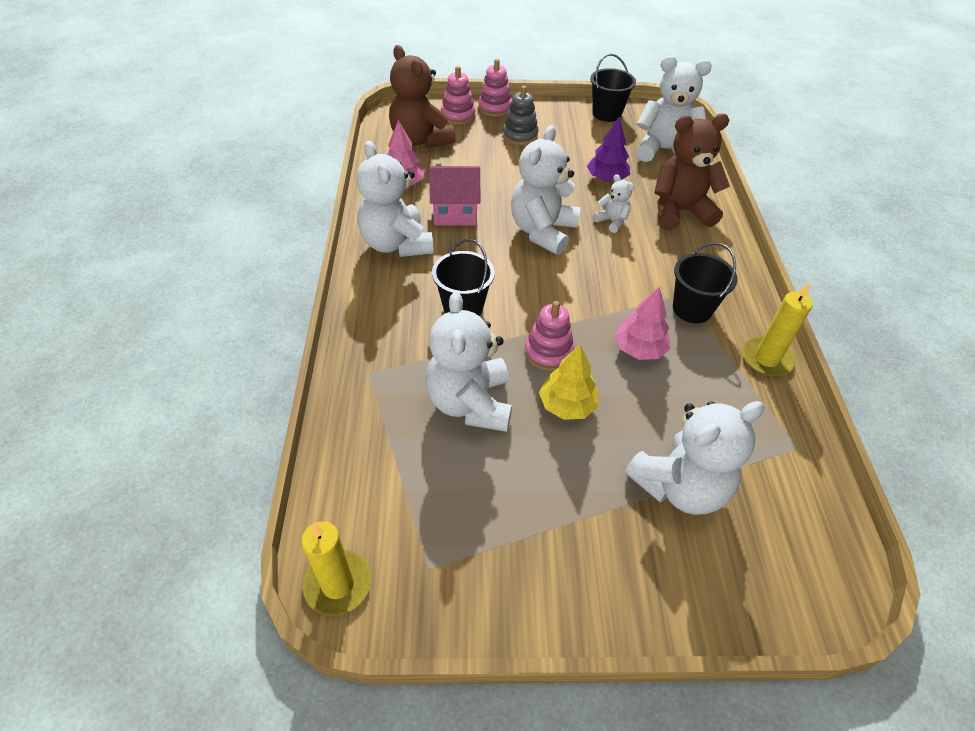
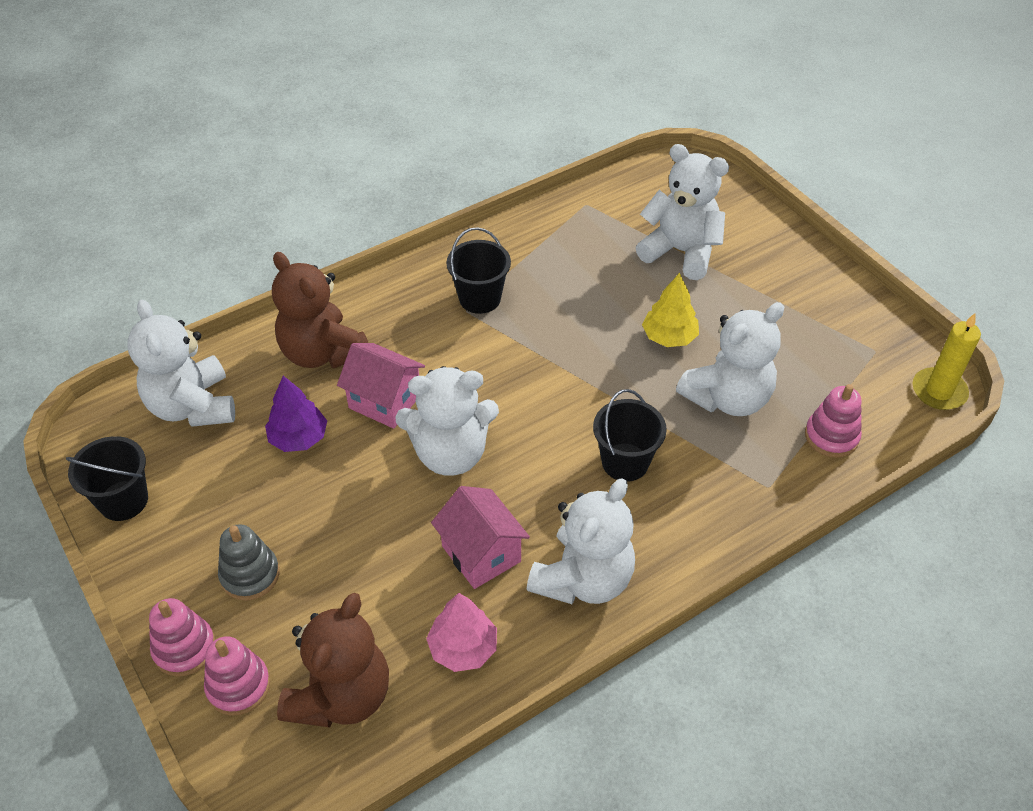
camera: 120 degrees left, 0 degrees up
(548, 352) = (623, 373): pink stacking toy -> pink stacking toy (831, 436)
(612, 221) = (385, 401): white teddy bear -> pink house
(639, 349) = (564, 316): pink tree -> none
(766, 359) = (505, 239): yellow candle -> none

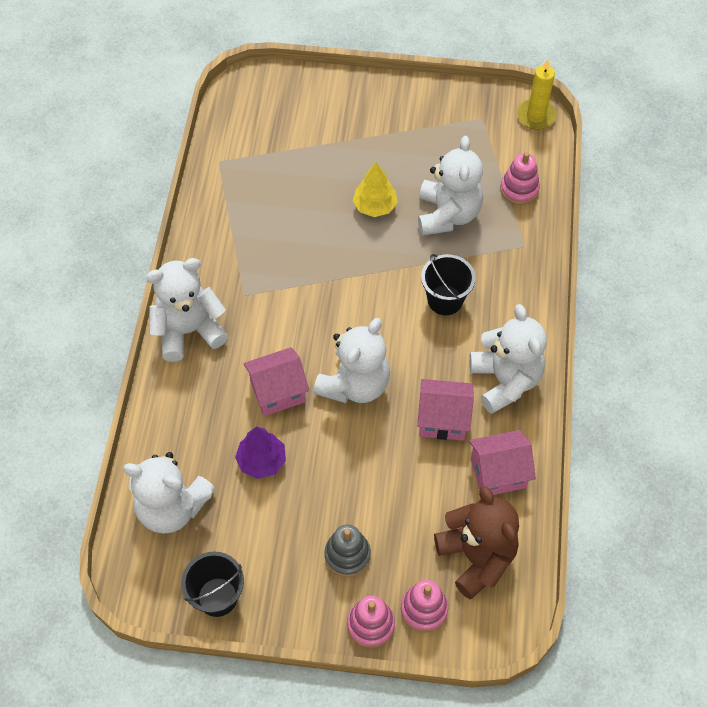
camera: 50 degrees left, 10 degrees up
(322, 353) = (199, 400): brown teddy bear -> none
(463, 648) = (498, 473): pink tree -> pink house
(480, 298) = (242, 279): black bucket -> none
(681, 252) = (313, 145): white teddy bear -> white teddy bear (189, 331)

